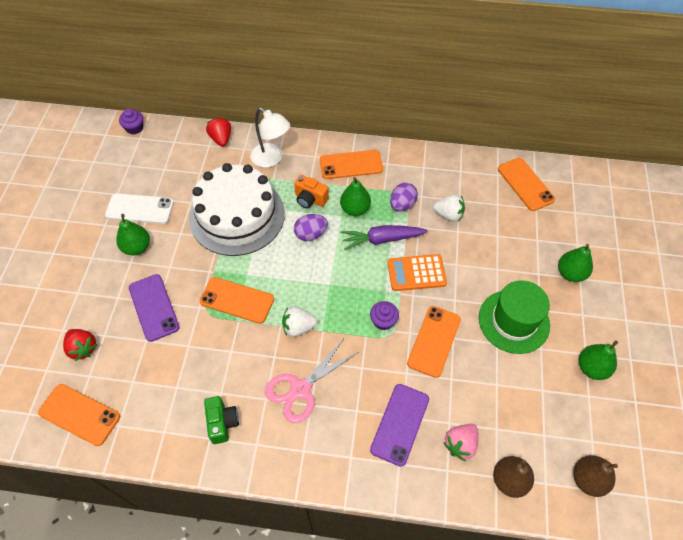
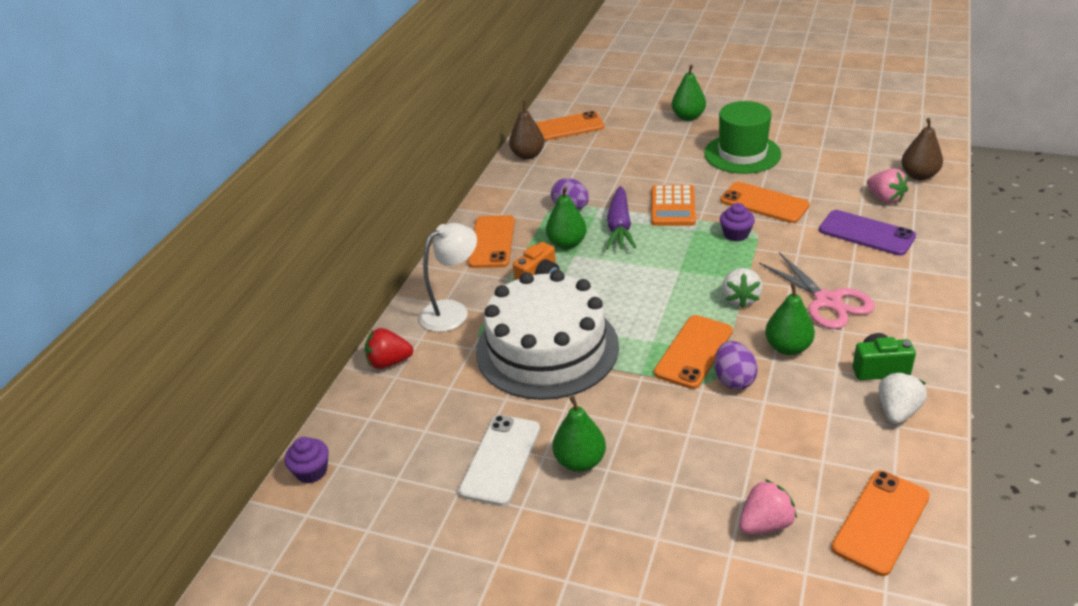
camera: 75 degrees left, 20 degrees down
(83, 348) = (765, 524): red strawberry -> pink strawberry
(154, 307) = (696, 438): purple phone -> none
(311, 234) = (598, 282): purple egg -> purple egg (734, 379)
(448, 215) = (595, 178): white strawberry -> white strawberry (897, 411)
(588, 479) = (910, 137): brown pear -> brown pear (528, 155)
(592, 368) = (796, 120): green pear -> green pear (787, 347)

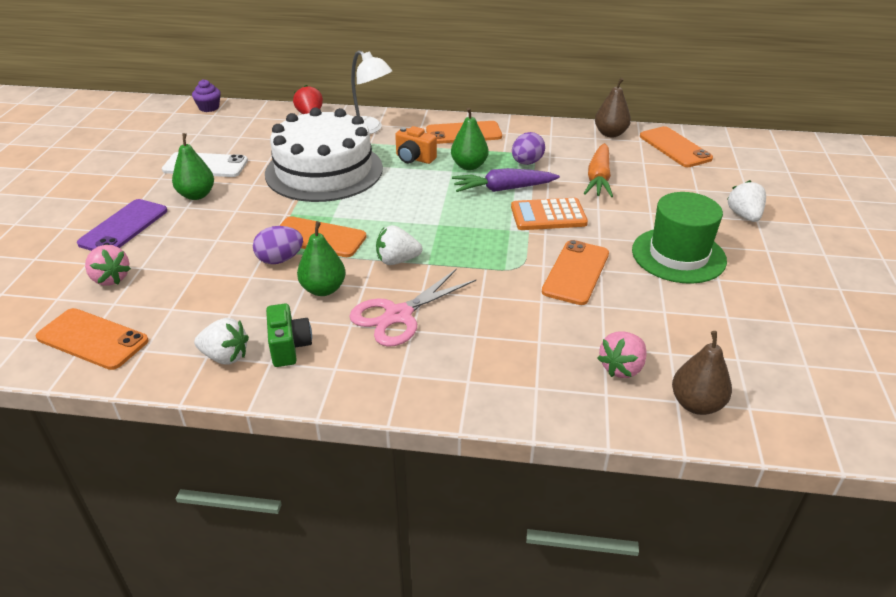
camera: 75 degrees right, 0 degrees up
(613, 173) = (598, 178): none -> orange carrot
(688, 117) = (744, 216): green pear -> white strawberry
(736, 234) = (508, 255): purple cupcake -> none
(866, 233) = (535, 348): purple phone -> purple phone (124, 227)

